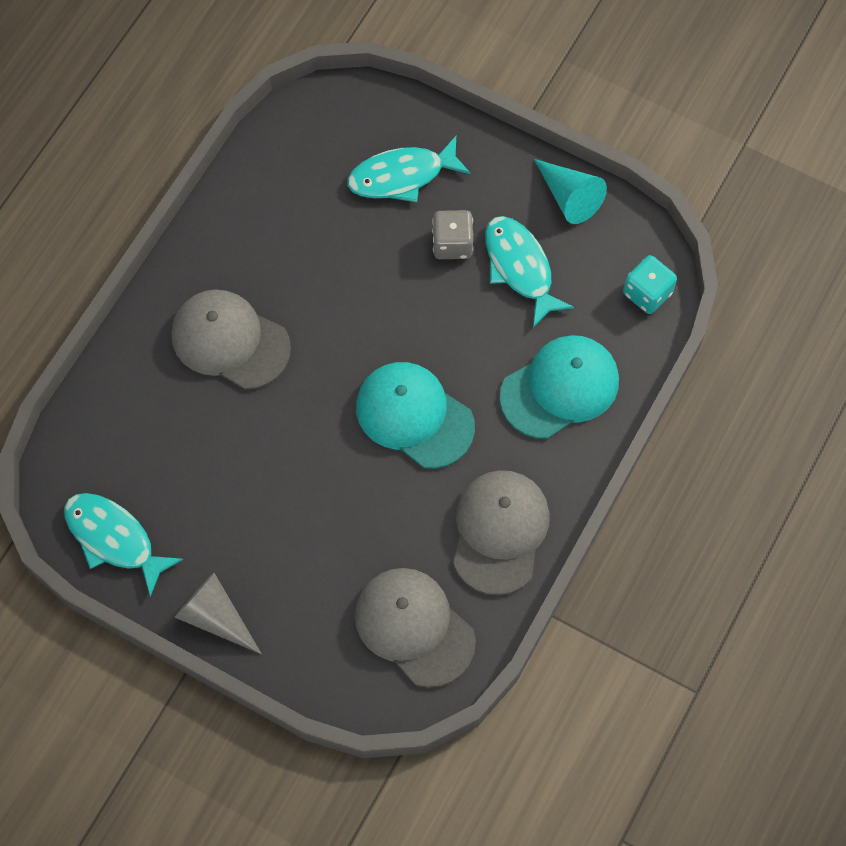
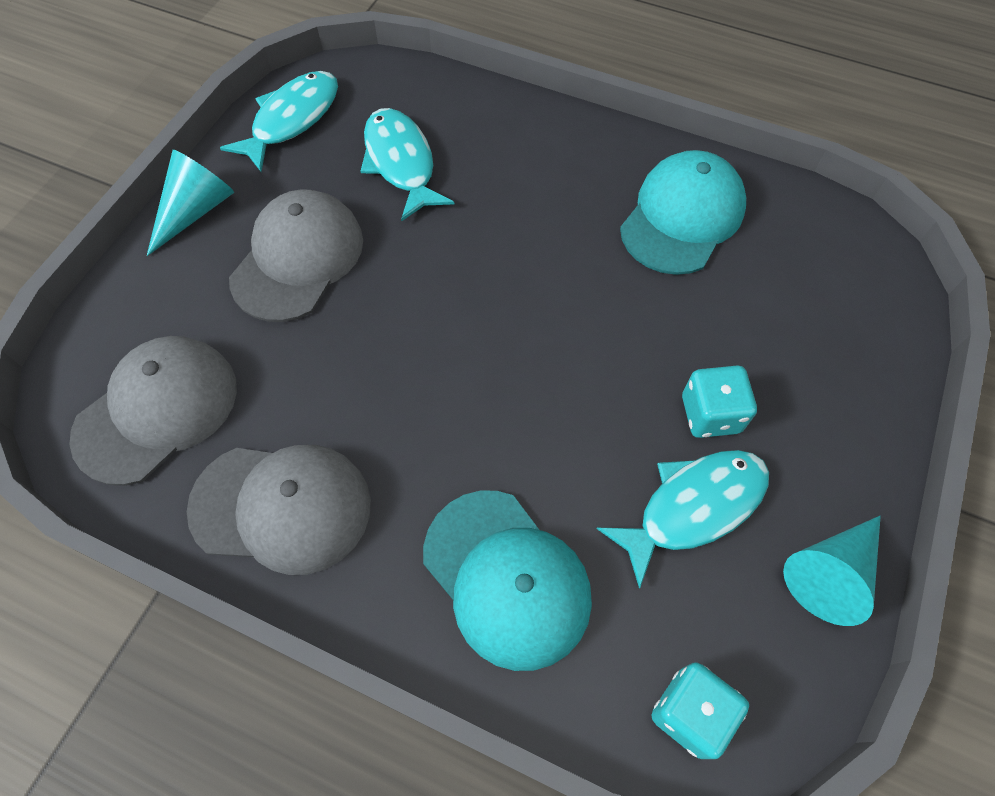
camera: 85 degrees right, 5 degrees down
(215, 617) = (196, 211): grey cone -> turquoise cone
(230, 341) = (530, 191): grey cap -> grey cap (298, 259)
(402, 176) = (796, 345): turquoise fish -> turquoise fish (401, 163)
(414, 416) = (449, 387): turquoise cap -> turquoise cap (682, 217)
(452, 244) = (710, 414): grey dice -> turquoise dice

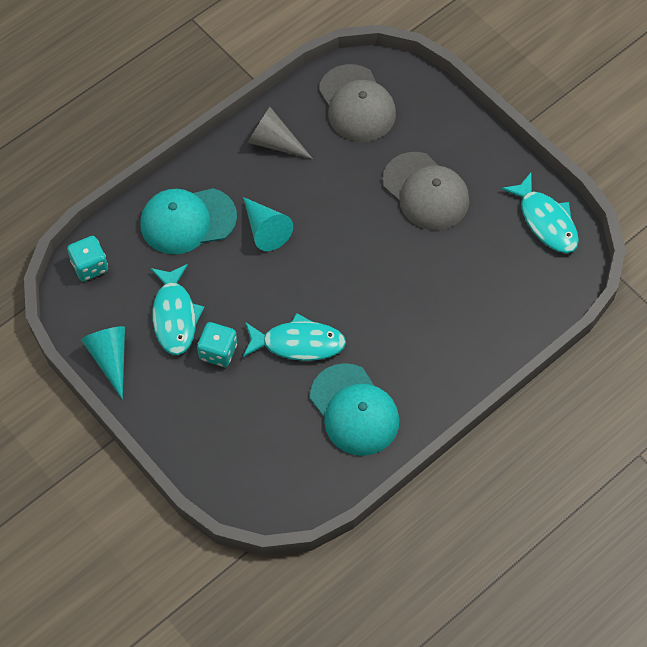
camera: 115 degrees right, 0 degrees up
(196, 211) = (489, 150): turquoise cone -> turquoise cone (265, 229)
(282, 507) = (274, 142): grey cap -> grey cone
(401, 163) = (477, 270): turquoise fish -> turquoise fish (298, 343)

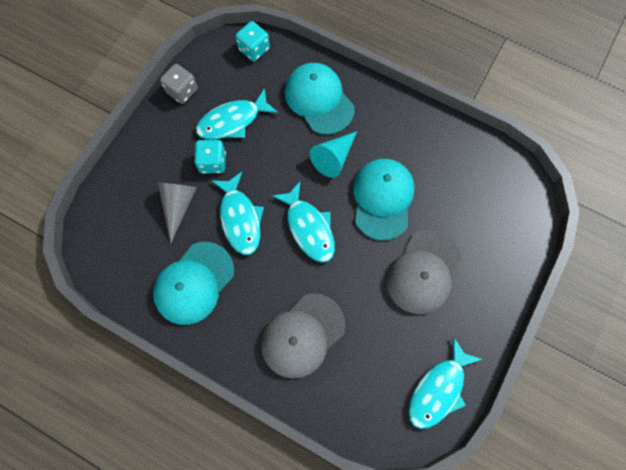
camera: 70 degrees right, 10 degrees up
(110, 358) = (182, 91): turquoise cone -> grey dice
(274, 142) = (417, 136): grey cone -> grey cone (178, 206)
(332, 200) = (382, 199): none -> turquoise cap
(336, 280) = (308, 228): none -> turquoise fish
(356, 104) = (484, 186): grey cap -> grey cap (302, 335)

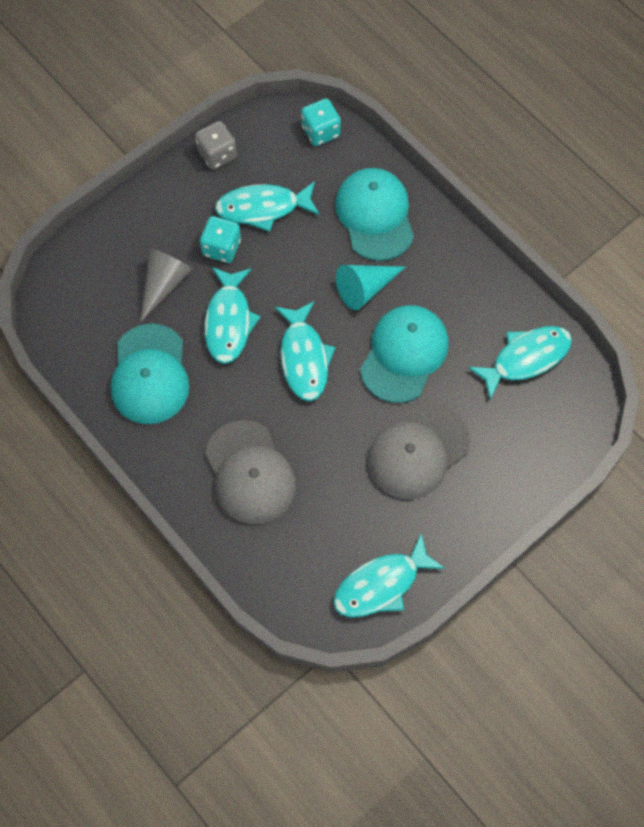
camera: 20 degrees right, 5 degrees down
(194, 283) = (150, 374): turquoise cap -> turquoise cap turned 60 degrees counterclockwise
(302, 335) = (250, 473): grey cap -> grey cap turned 90 degrees counterclockwise
(472, 171) = (526, 358): none -> turquoise fish

